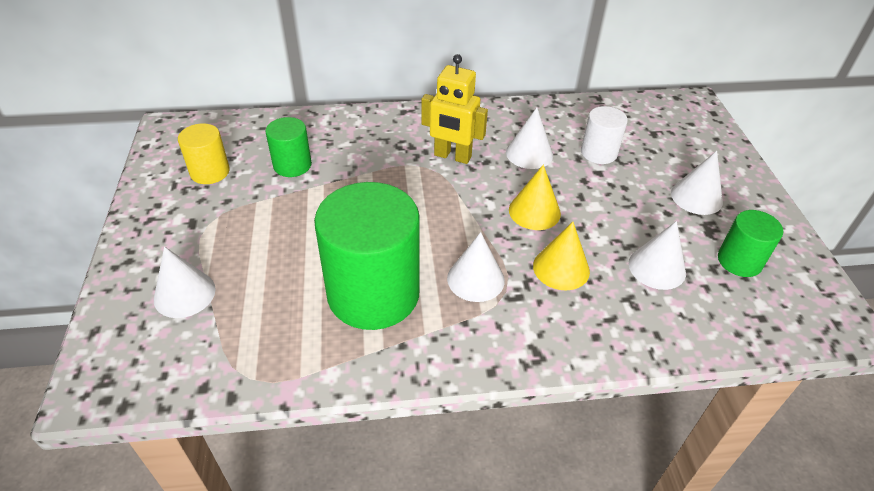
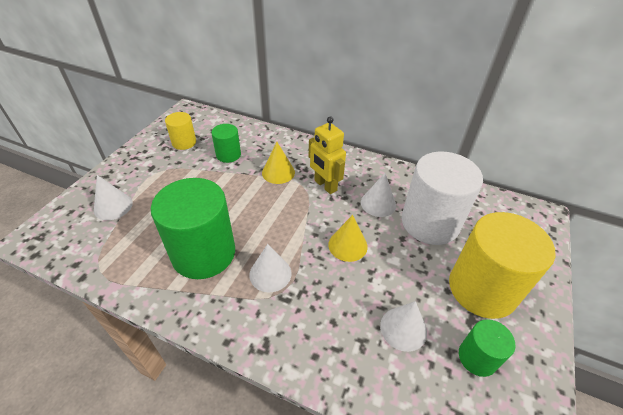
camera: 30 degrees right, 0 degrees up
(561, 268) = (332, 294): yellow cone -> yellow cone (278, 172)
(598, 153) = (430, 223): white cylinder -> white cylinder, size x2.00
(696, 197) = (482, 289): white cone -> yellow cylinder

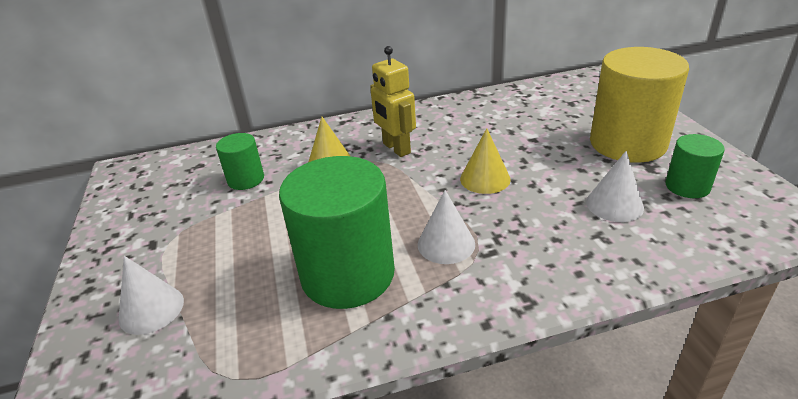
camera: 35 degrees left, 10 degrees down
(184, 142) = (165, 198): yellow cylinder -> none
(325, 185) = (396, 148): yellow robot -> yellow robot turned 45 degrees clockwise
(378, 203) = (466, 135): white cone -> none
(430, 223) = (528, 124): white cylinder -> none

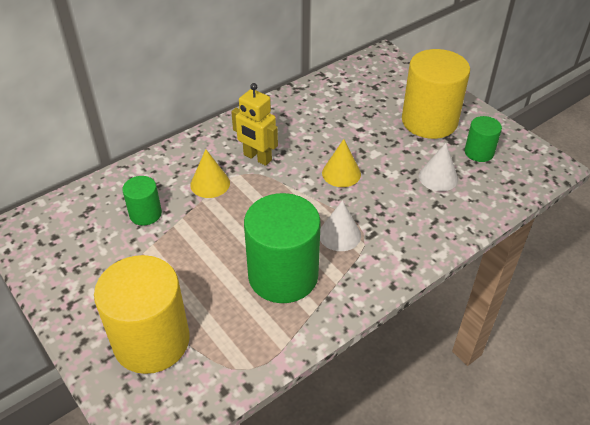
camera: 25 degrees left, 10 degrees up
(151, 309) = (151, 341): white cone -> yellow cylinder

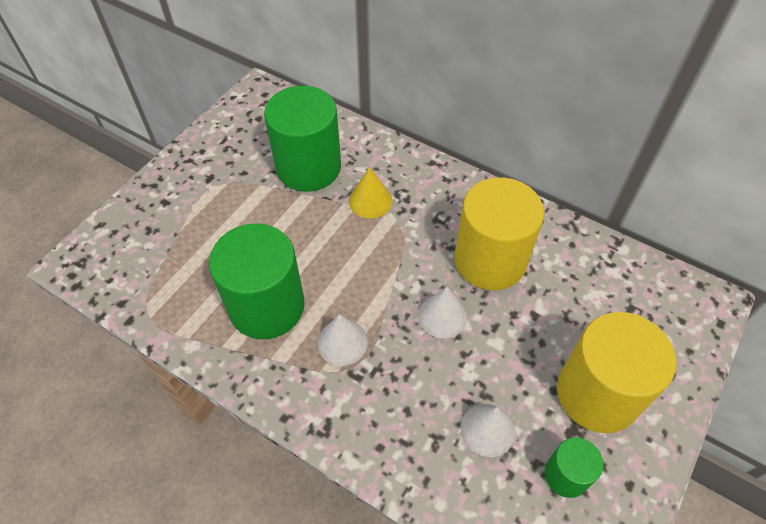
camera: 70 degrees right, 10 degrees up
(145, 214) = (308, 167): green cylinder -> green cylinder, size x2.00
(151, 341) = (163, 230): yellow cylinder -> yellow cylinder (490, 260)
(257, 158) = (428, 227): yellow robot -> none
(341, 173) = (442, 316): yellow cone -> white cone

